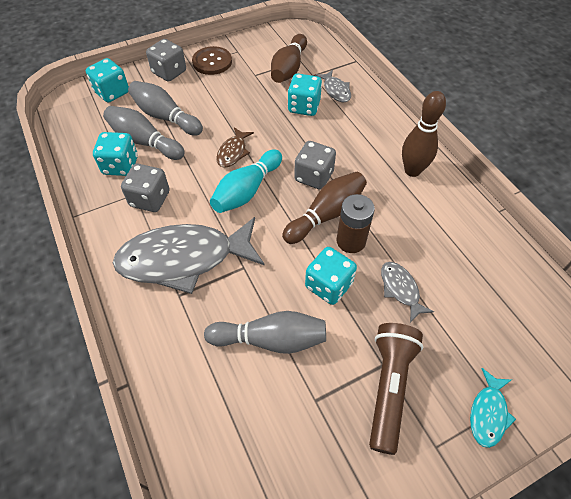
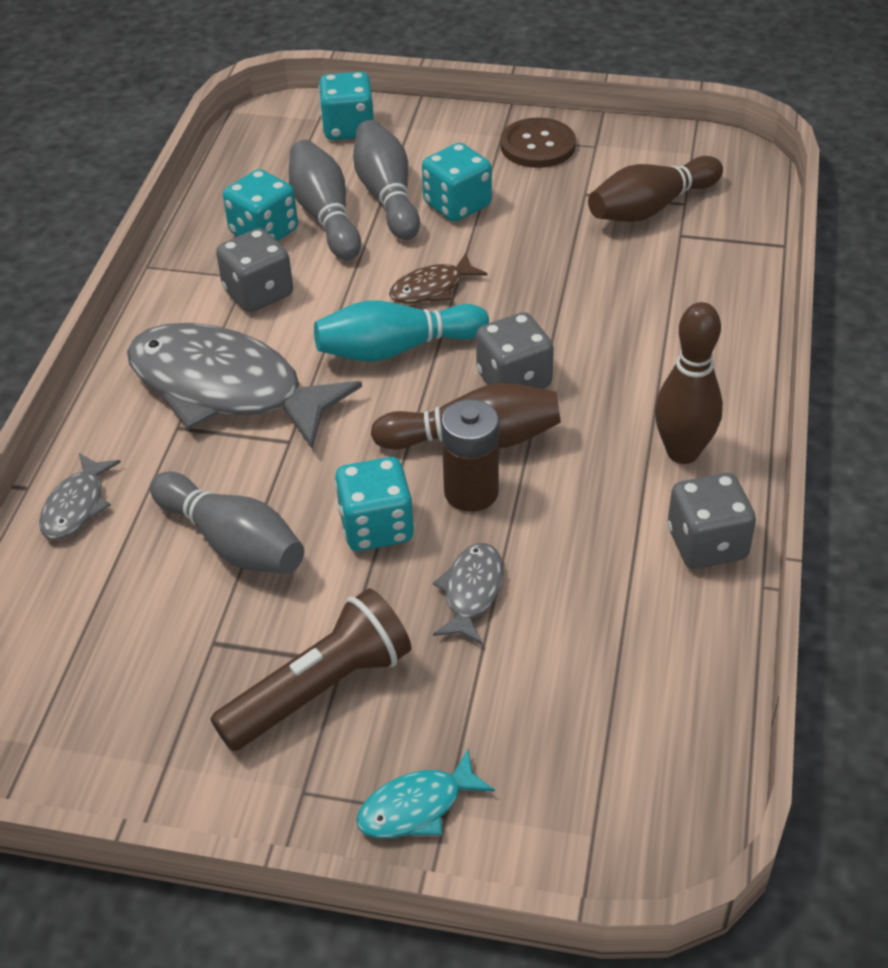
camera: 40 degrees right, 10 degrees down
(169, 72) = (457, 134): grey dice -> grey dice (706, 544)
(304, 107) = (610, 275): turquoise dice -> turquoise dice (457, 205)
(336, 90) = (692, 275): grey fish -> grey fish (76, 506)

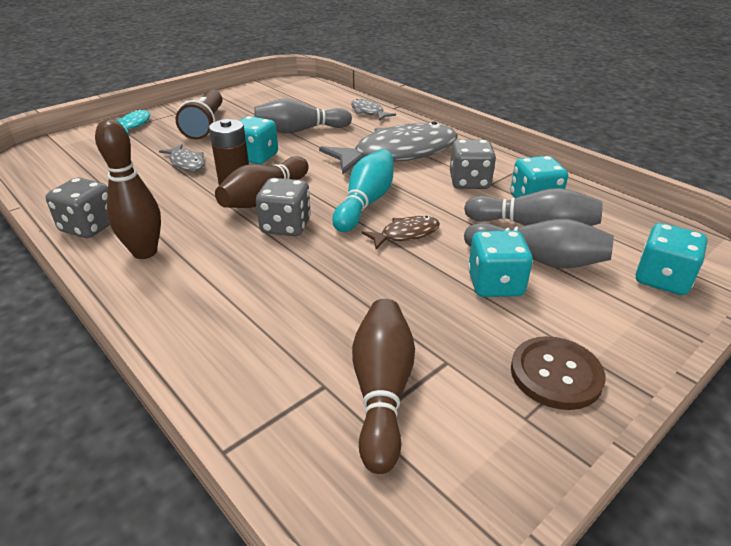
camera: 125 degrees right, 10 degrees down
(431, 288) = (406, 234): brown fish -> brown fish turned 60 degrees clockwise

